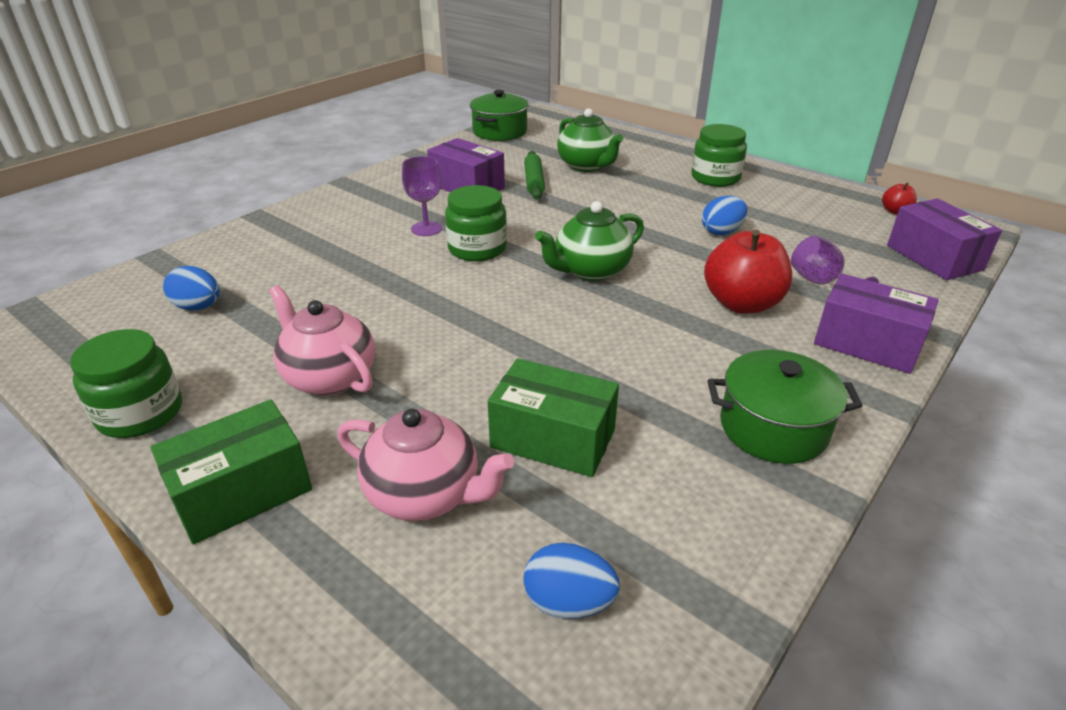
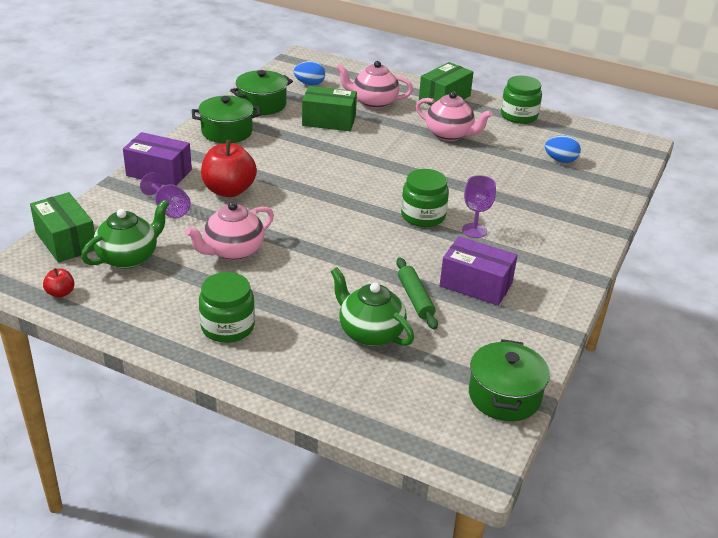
camera: 165 degrees right, 0 degrees up
(590, 271) = (333, 205): green teapot -> green teapot (129, 257)
(705, 515) = (262, 104): none -> green pot
(721, 232) = (233, 251): blue egg -> pink teapot
(934, 257) = (66, 241): purple box -> green box

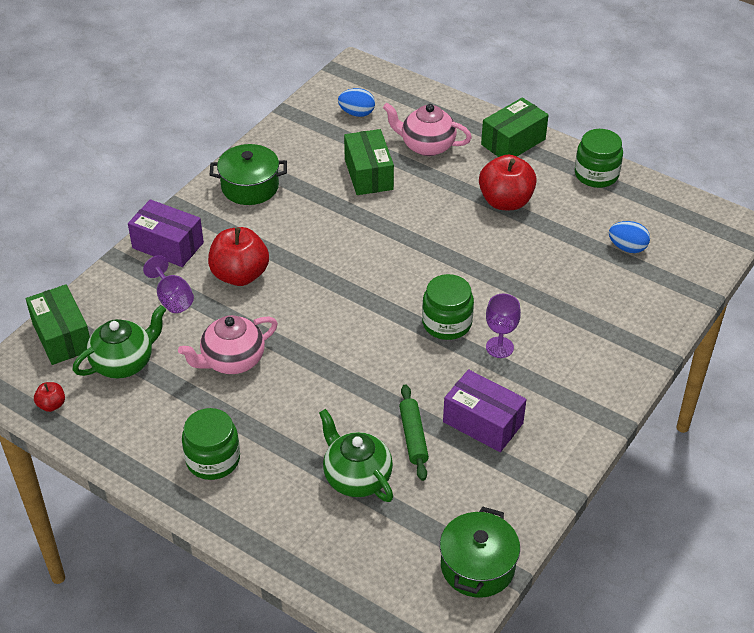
camera: 10 degrees right, 10 degrees up
(262, 104) = (296, 145): green pot -> none
(329, 121) = (368, 174): green box -> green box turned 60 degrees clockwise
(449, 134) = (505, 201): pink teapot -> red apple

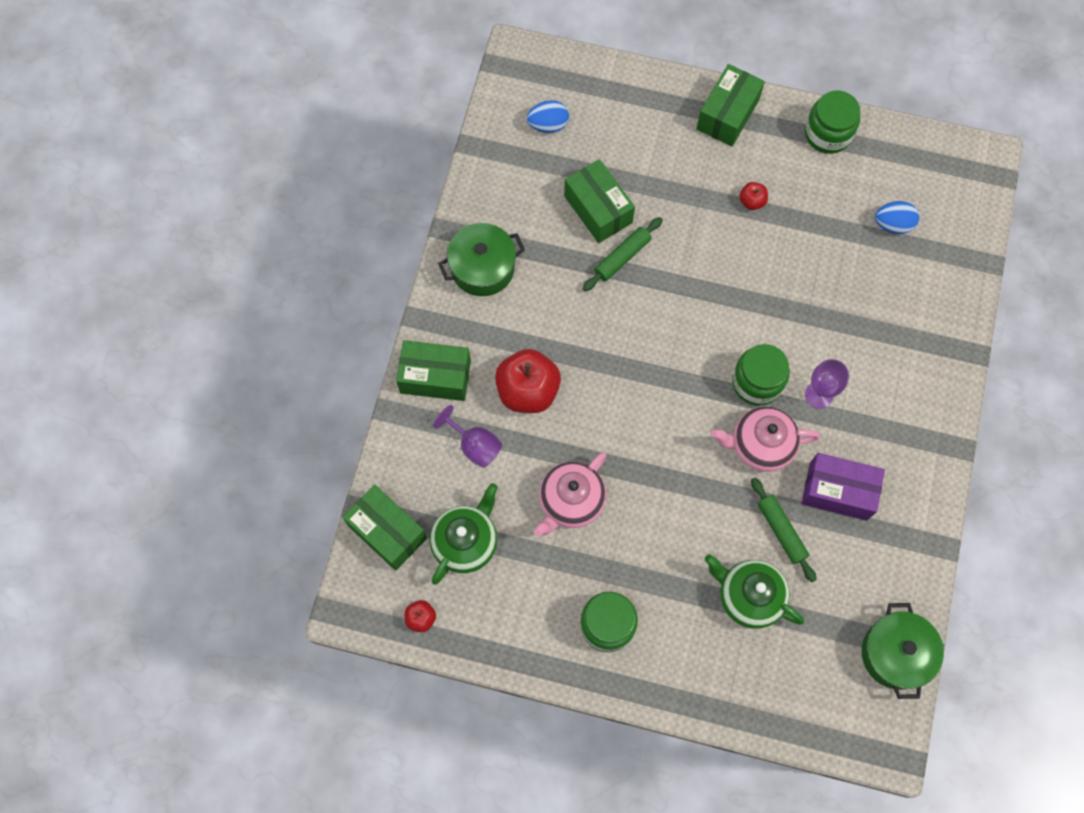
camera: 20 degrees left, 25 degrees up
(168, 245) = (435, 377): purple box -> green box
(372, 209) = (622, 257): none -> green rolling pin
(426, 146) = (641, 149): pink teapot -> pink teapot (760, 445)
(505, 201) = (752, 201): red apple -> red apple, size x0.46

